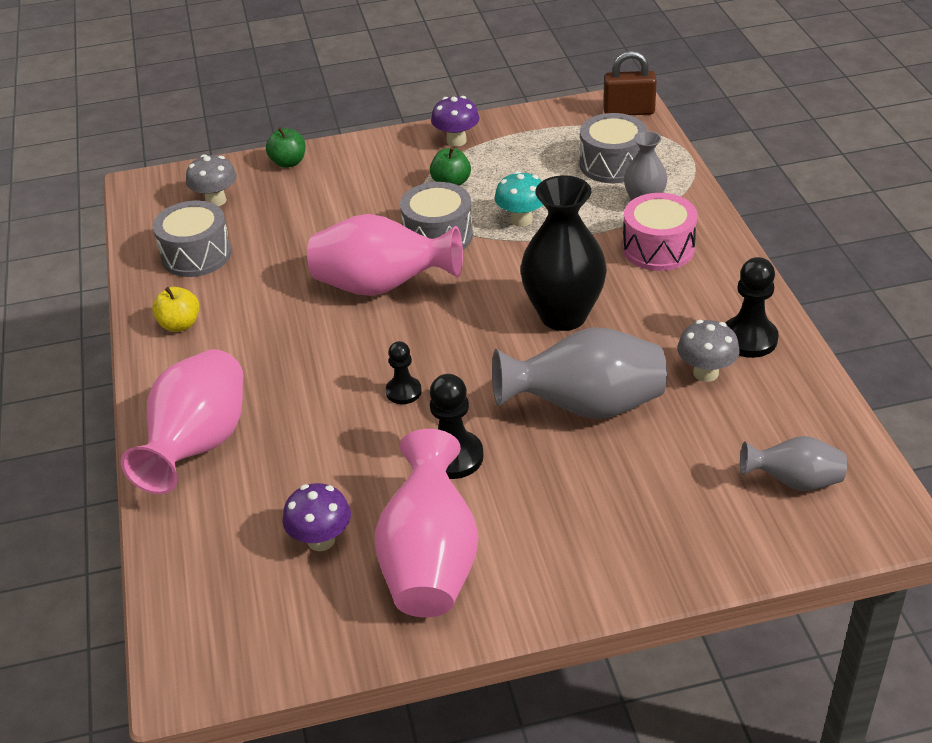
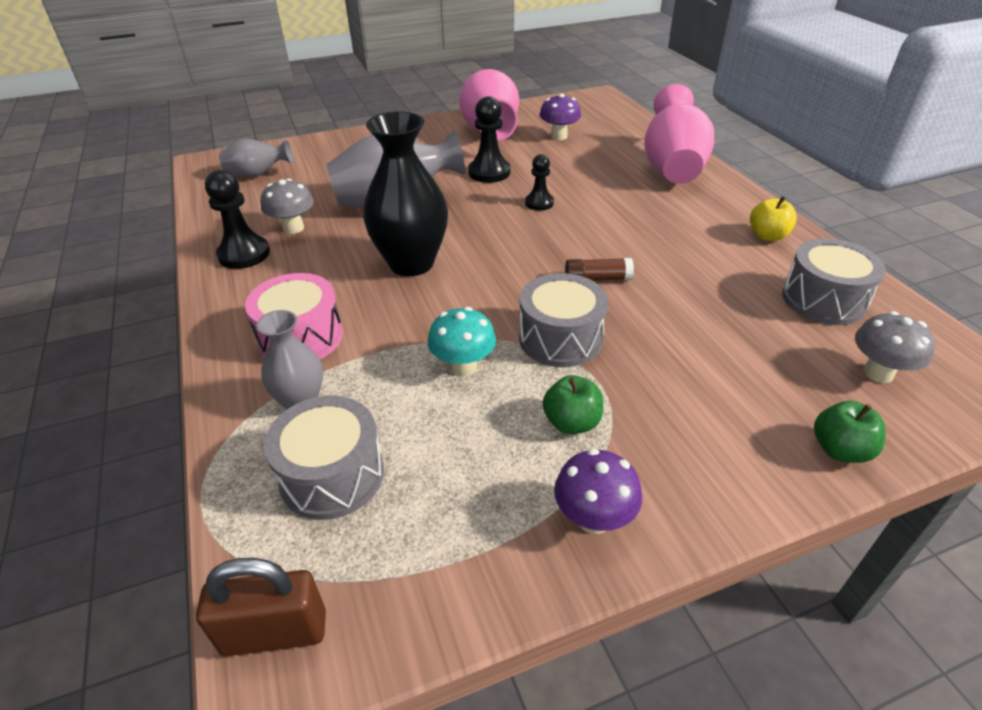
camera: 170 degrees right, 0 degrees up
(382, 287) = (597, 279): pink vase -> brown glue stick

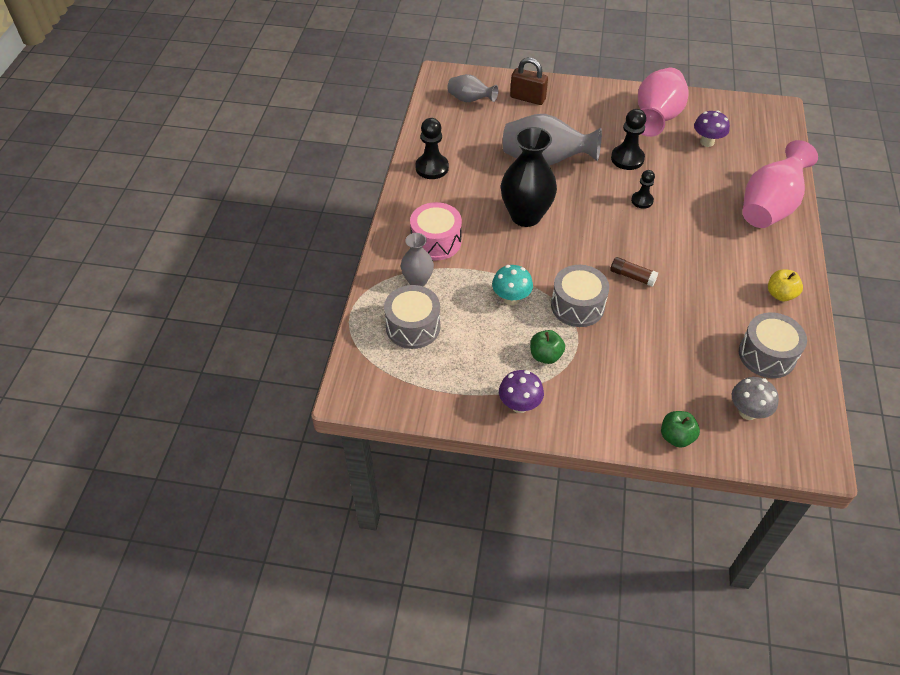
camera: 30 degrees right, 10 degrees up
(275, 633) = (357, 382): brown padlock -> brown padlock (527, 98)
(293, 228) = (470, 158): grey mushroom -> none

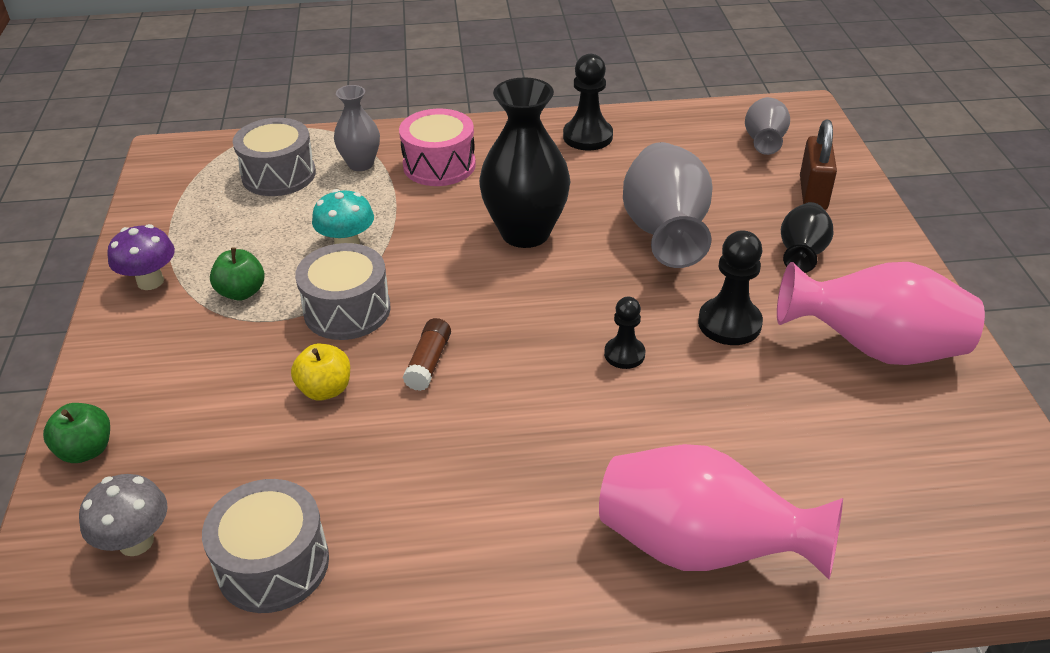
camera: 75 degrees right, 10 degrees down
(579, 118) = (801, 254): none -> black vase
(707, 142) = (855, 429): purple mushroom -> none
(780, 294) = (440, 579): yellow apple -> yellow apple (325, 389)

